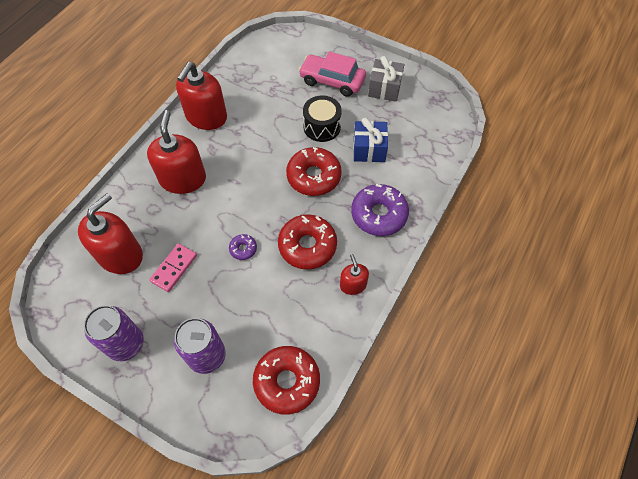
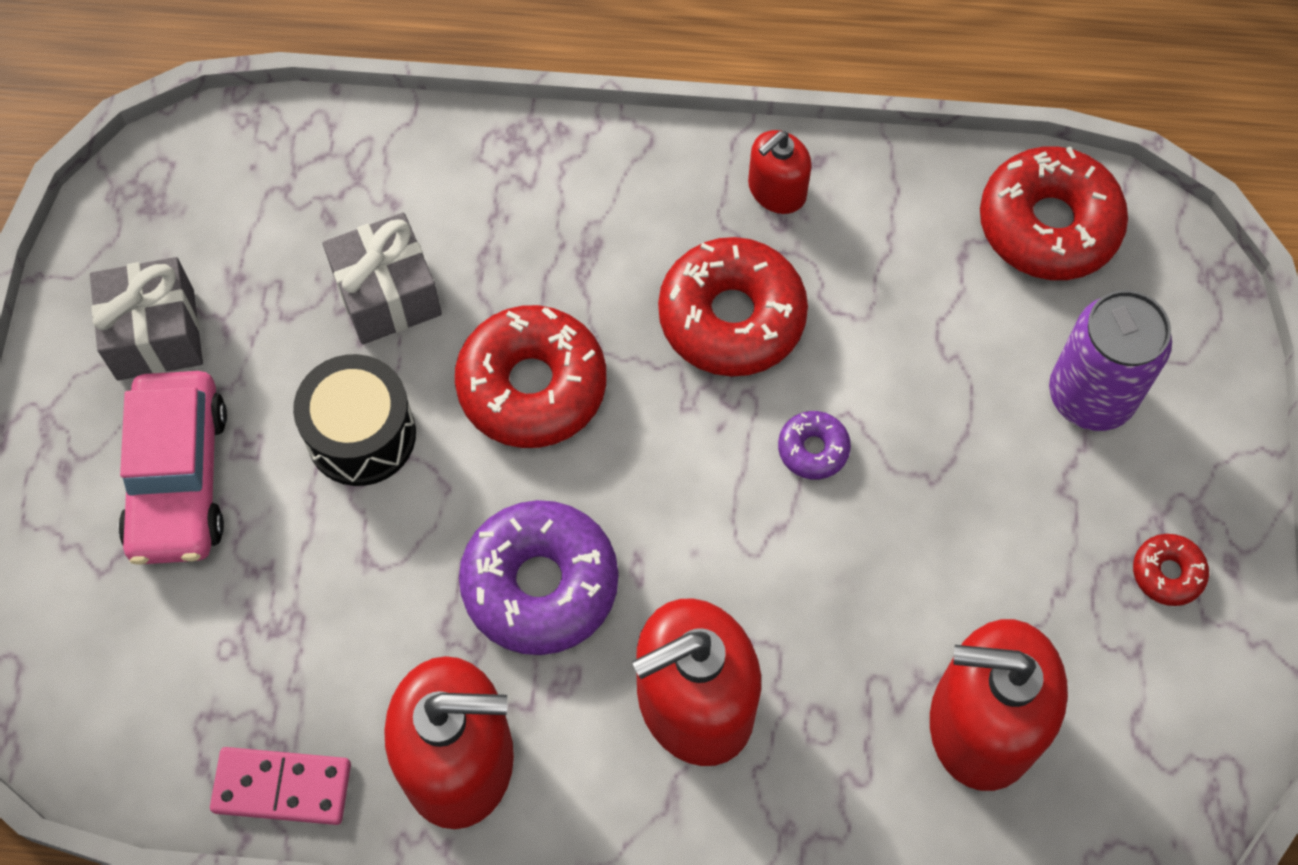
camera: 115 degrees left, 5 degrees up
(126, 344) = (1167, 573): purple can -> red donut
(174, 268) = (945, 576): pink domino -> pink domino (282, 787)
(369, 149) = (387, 295): blue gift -> grey gift
(379, 214) = (572, 204): purple donut -> purple donut (540, 584)

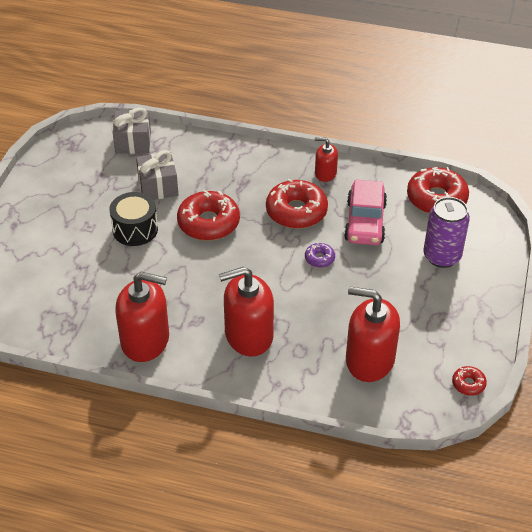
camera: 10 degrees right, 20 degrees down
(156, 334) = (62, 187): grey gift -> grey gift (133, 142)
(178, 479) = (58, 234): pink car -> pink car (365, 222)
(282, 787) = (71, 339): pink domino -> none
(540, 584) = (194, 287): purple donut -> none
(777, 190) = (325, 173): red soap dispenser -> red soap dispenser turned 45 degrees clockwise
(1167, 573) = (461, 320): red donut -> red donut (468, 384)

